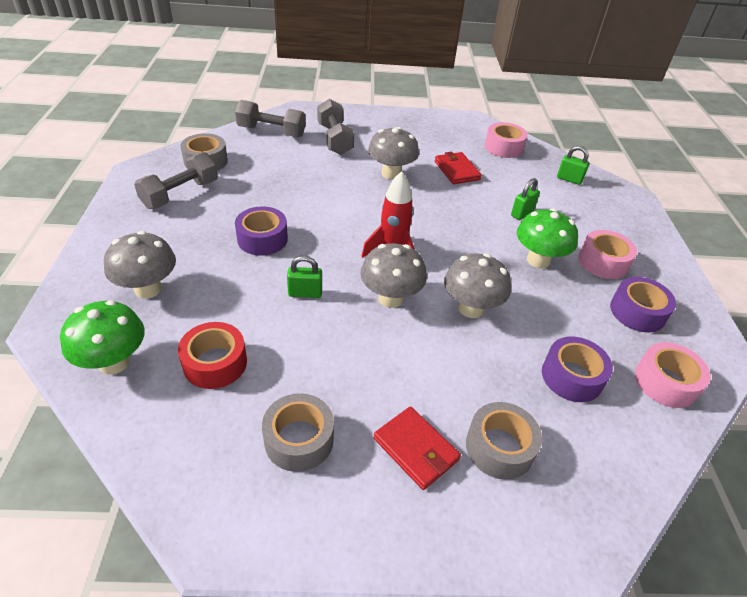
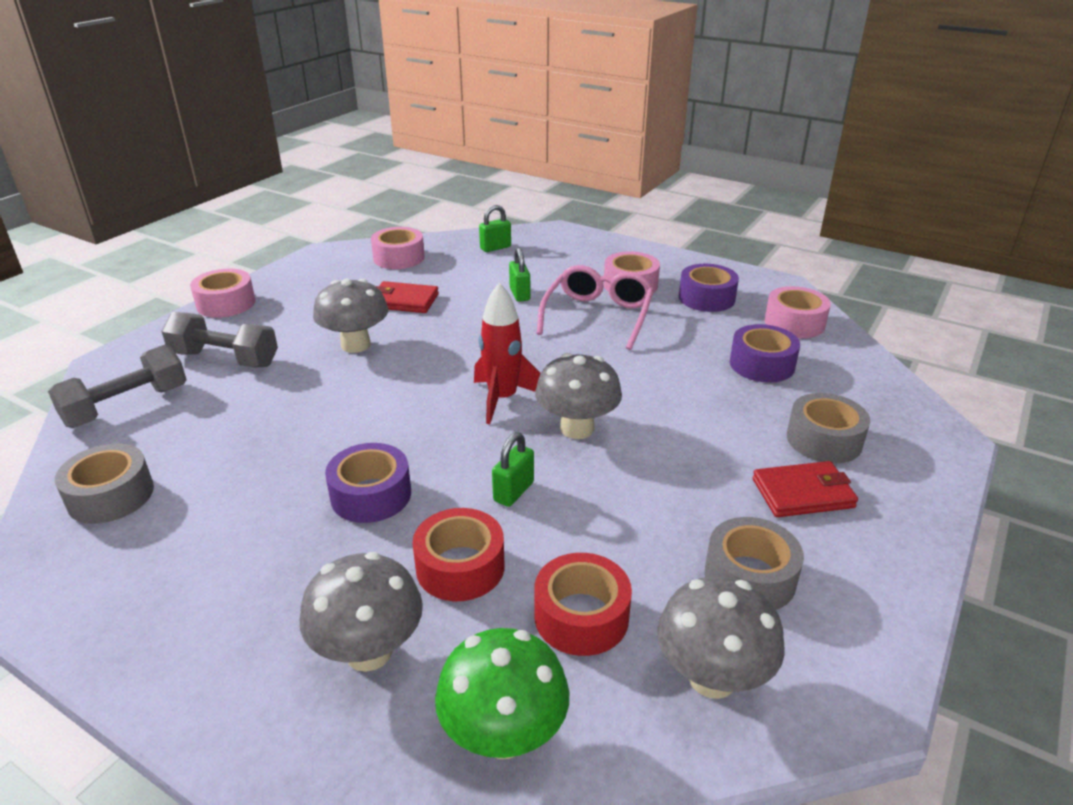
camera: 55 degrees left, 10 degrees down
(180, 194) = (166, 549): grey dumbbell -> none
(226, 296) = (460, 567): none -> red tape
(384, 115) = (226, 303): none -> pink tape
(471, 308) = (634, 382): grey mushroom -> grey mushroom (712, 677)
(538, 260) = (598, 316): green mushroom -> pink glasses

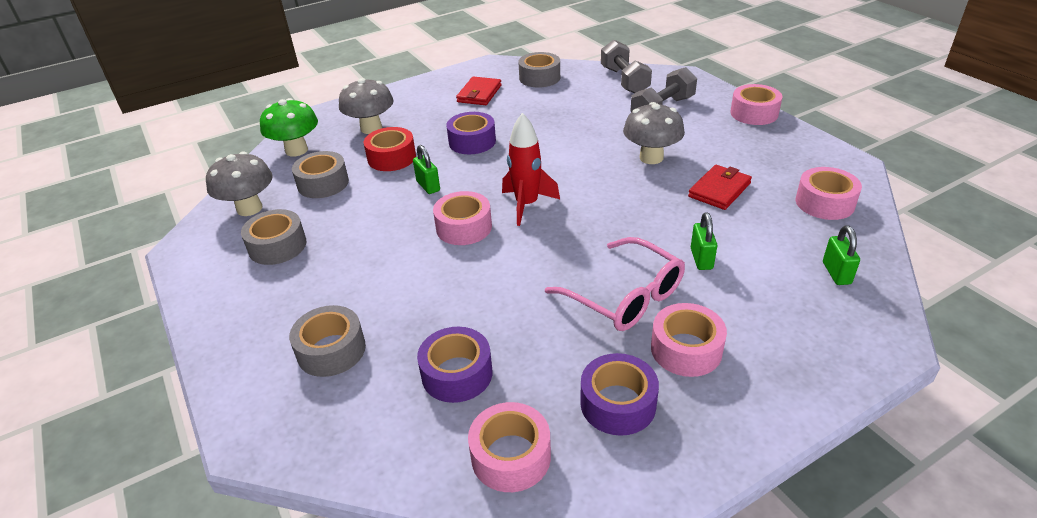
camera: 120 degrees right, 5 degrees up
(520, 294) = (701, 259): green padlock -> green padlock turned 75 degrees clockwise
(577, 428) = (464, 227): grey mushroom -> pink tape
(581, 616) = (323, 183): red tape -> grey tape
(803, 493) = (301, 304): red wallet -> red wallet (479, 94)

